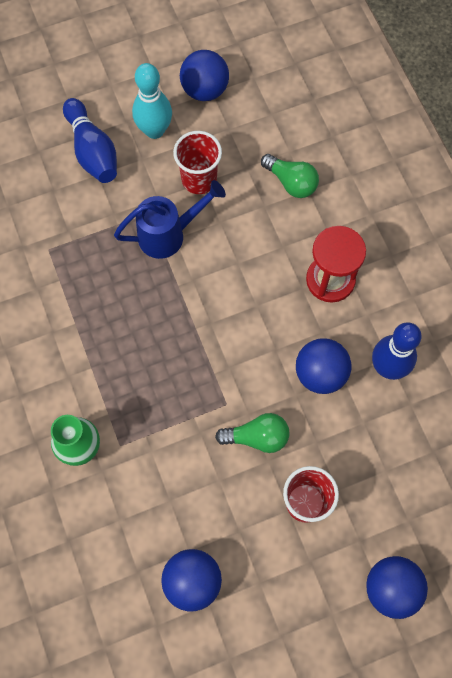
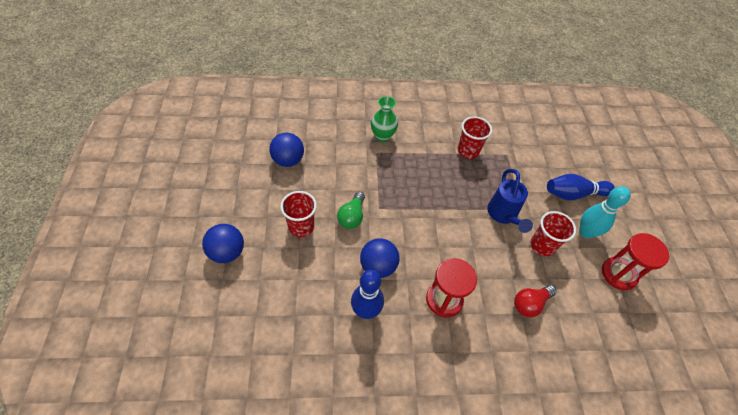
camera: 105 degrees right, 15 degrees down
(63, 307) = (468, 151): none -> red cup
(205, 90) = (618, 274): blue ball -> red hourglass
(291, 182) = (530, 304): green light bulb -> red light bulb

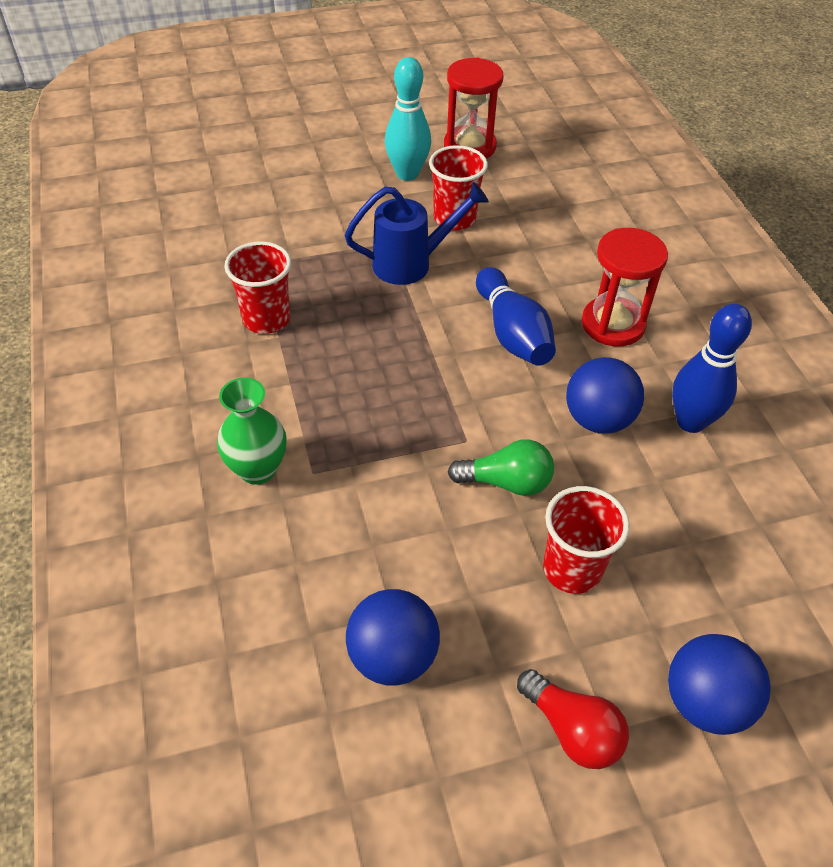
camera: 100 degrees left, 5 degrees down
(530, 304) = (566, 231): red light bulb -> red light bulb (572, 730)
(573, 194) = (332, 184): blue bowling pin -> blue bowling pin (512, 333)

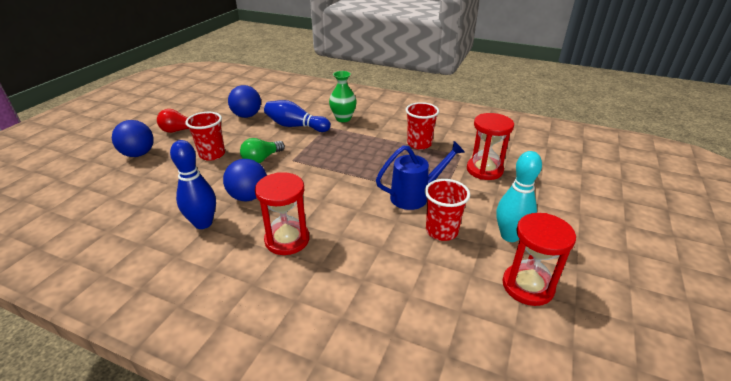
camera: 130 degrees right, 15 degrees down
(284, 230) = (484, 170): none -> red hourglass
(412, 263) = (415, 196): blue watering can -> blue watering can turned 135 degrees counterclockwise
(512, 333) = (328, 202): blue bowling pin -> blue bowling pin (296, 126)

